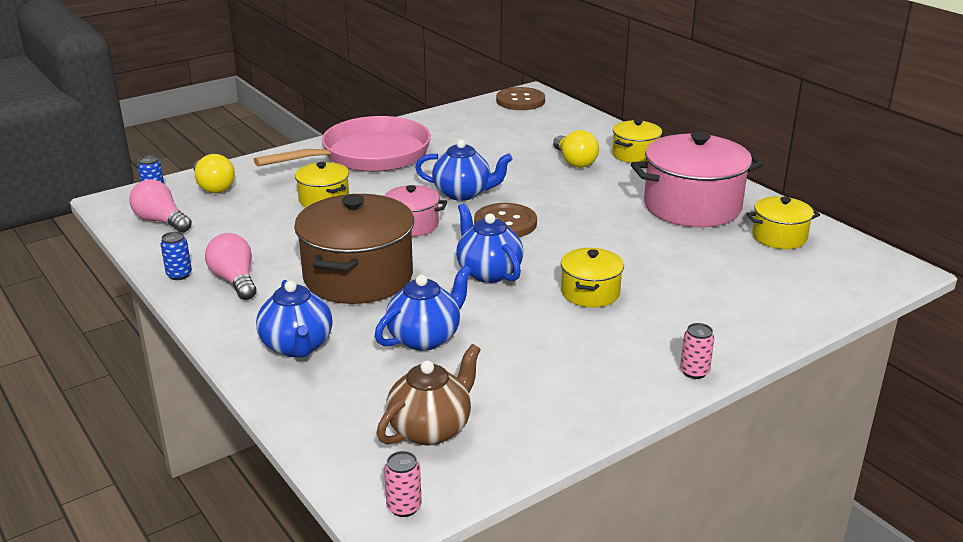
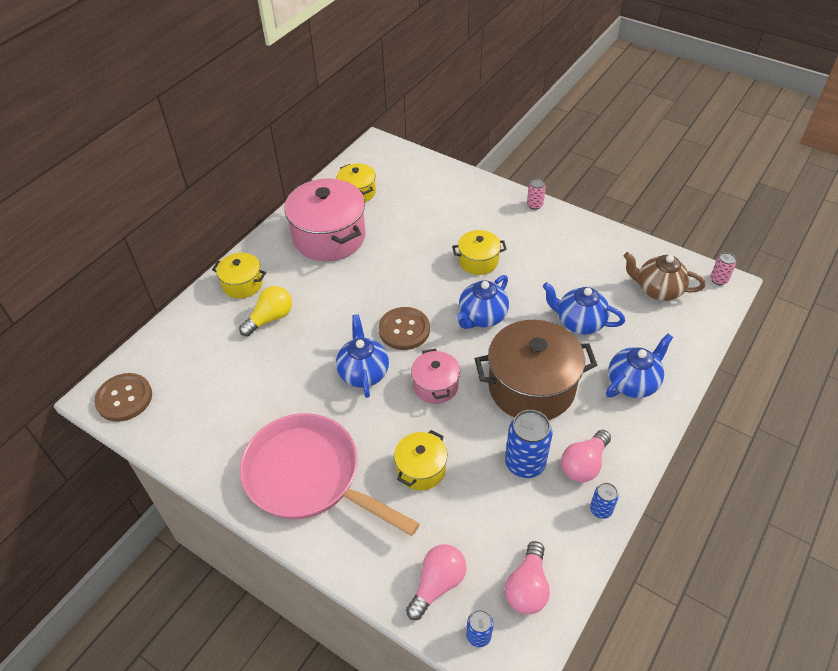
camera: 110 degrees left, 20 degrees up
(213, 187) = (437, 584): yellow light bulb -> pink light bulb
(273, 249) = (525, 463): none -> blue can

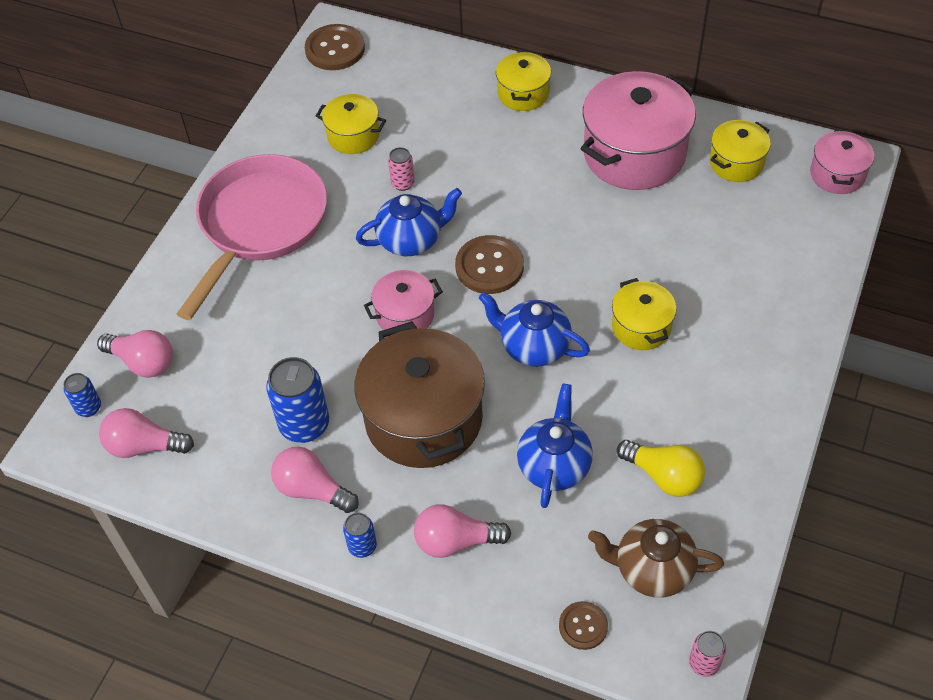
camera: 80 degrees right, 5 degrees up
(270, 318) = (475, 133): yellow light bulb -> yellow light bulb (663, 476)
(384, 154) = (837, 174): none -> pink pot
(421, 469) = (282, 322): yellow pot -> yellow pot (353, 136)
(534, 205) = (793, 382): pink can -> pink can (402, 183)
(600, 510) = (249, 513): blue can -> blue can (362, 546)
(633, 383) = (455, 541): blue teapot -> pink light bulb
(658, 290) = (652, 569): brown teapot -> brown teapot turned 90 degrees counterclockwise
(696, 328) = (583, 626): none -> brown button

